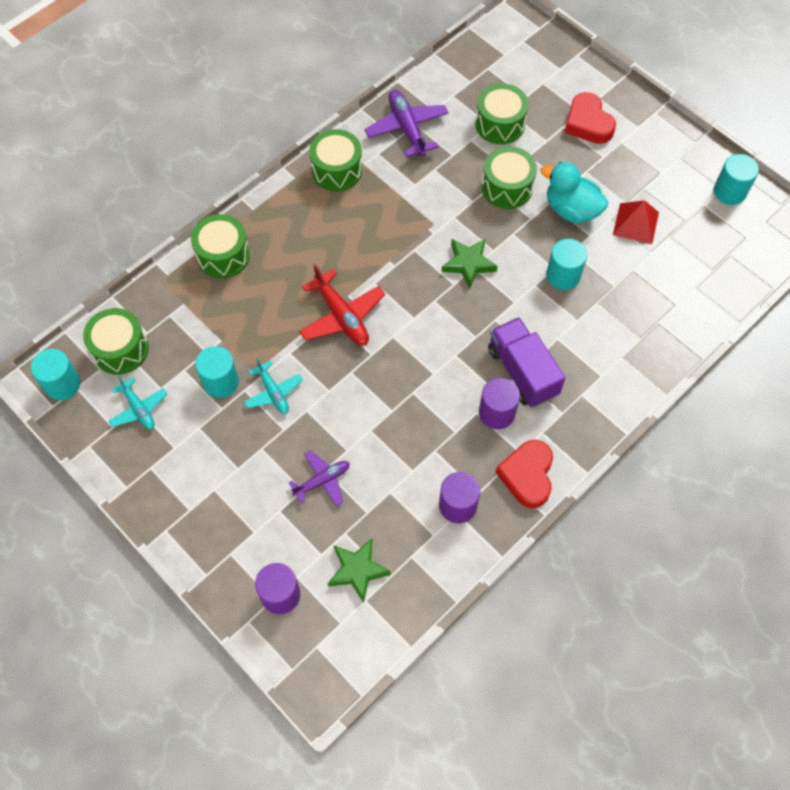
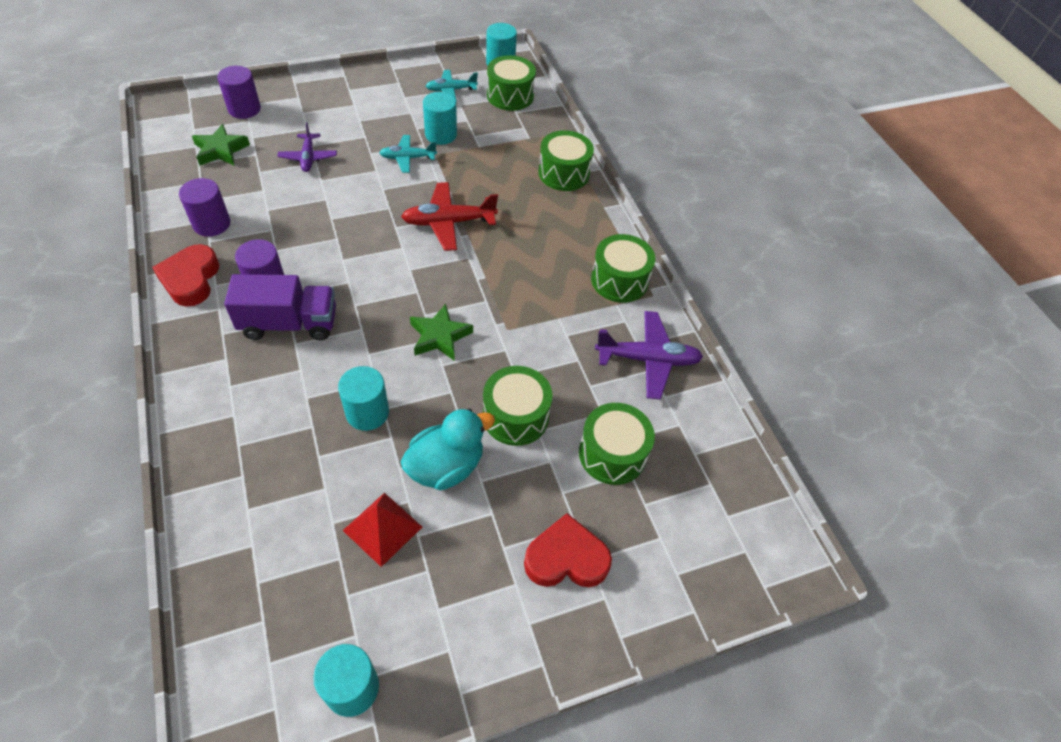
camera: 110 degrees right, 10 degrees down
(527, 475) = (191, 279): red heart -> red heart turned 120 degrees counterclockwise

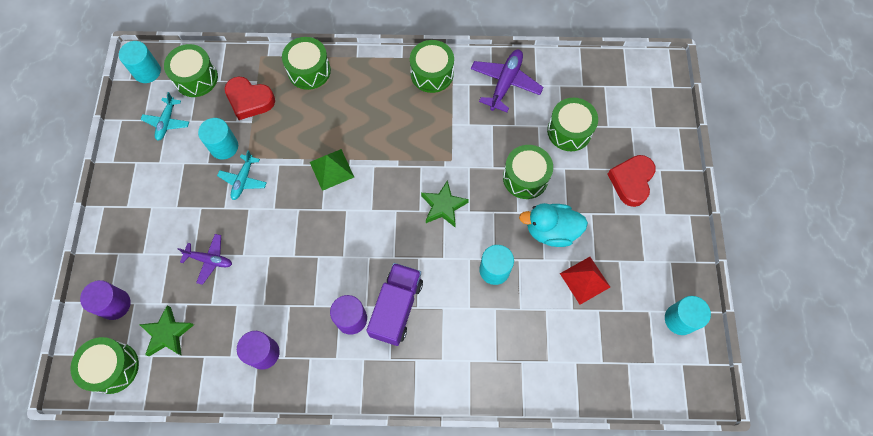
camera: 65 degrees left, 15 degrees up
(179, 125) = (113, 367): none -> green drum
(191, 279) = (323, 377): red heart -> red heart (249, 100)
(446, 466) = (551, 231): turquoise duck -> turquoise duck turned 75 degrees counterclockwise
(448, 222) = (331, 169): red plane -> green pyramid

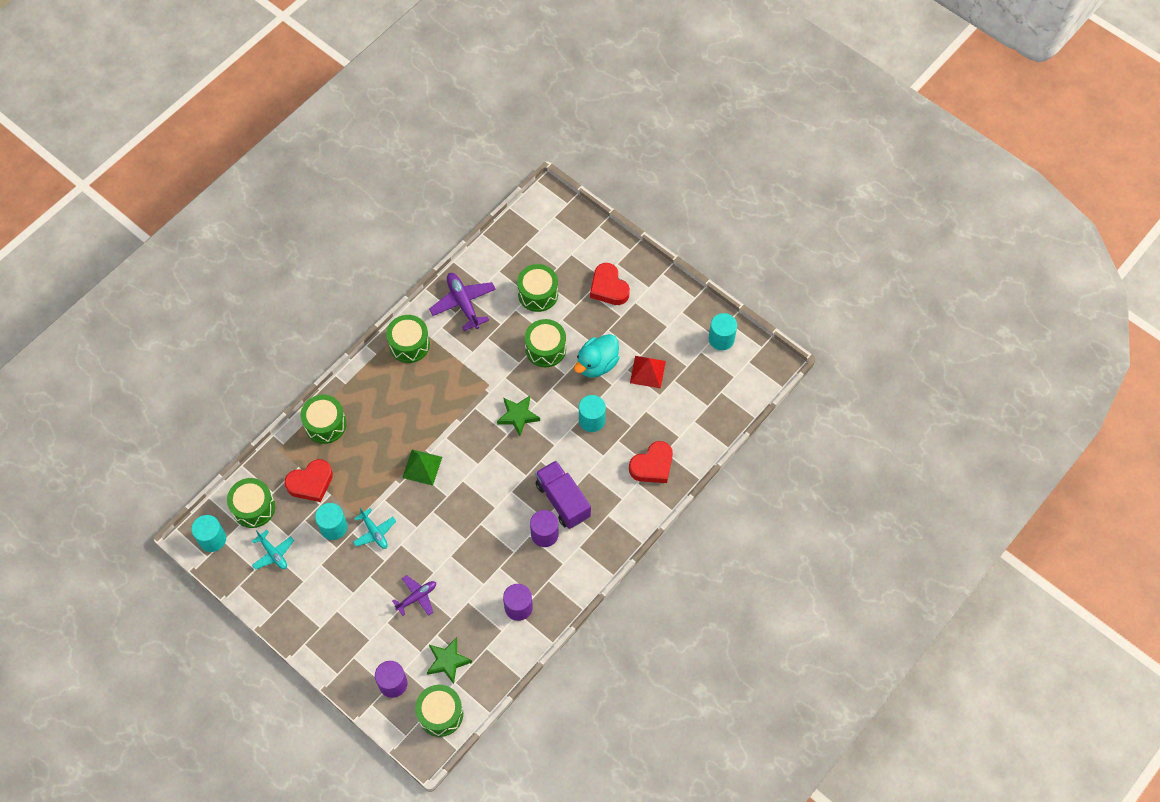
camera: 50 degrees left, 5 degrees down
(498, 360) = (652, 466): none -> red heart

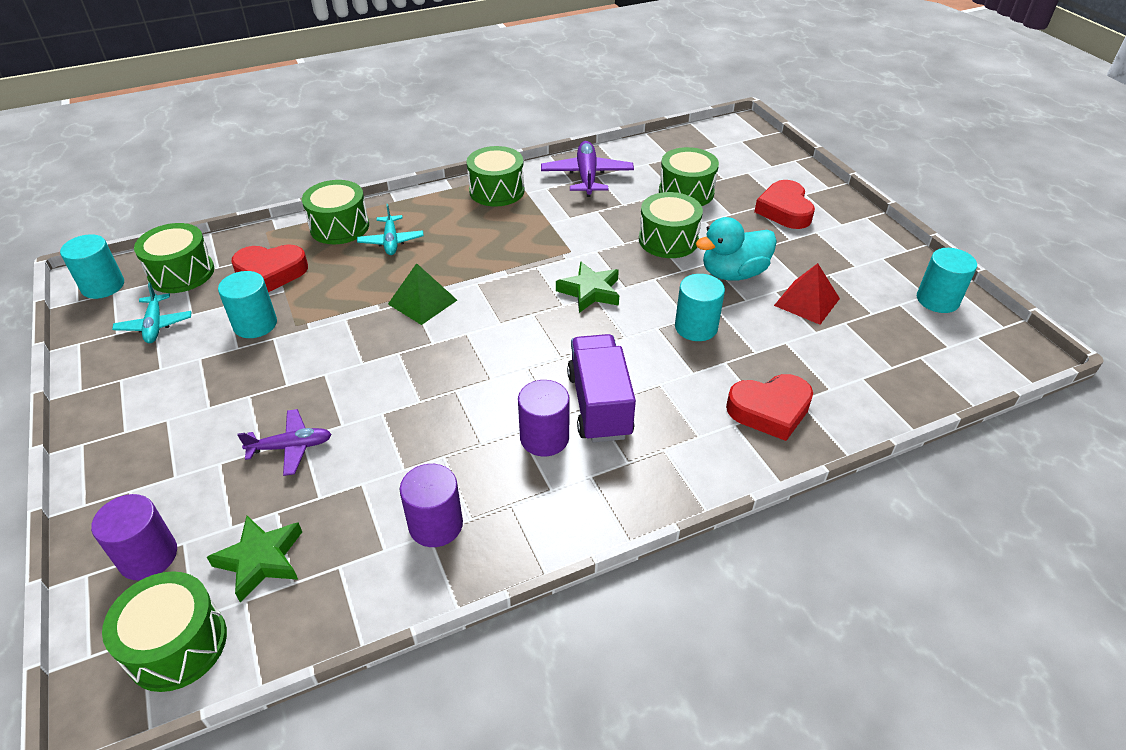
camera: 25 degrees right, 20 degrees down
(374, 532) = (301, 348): turquoise plane -> turquoise plane (391, 241)

